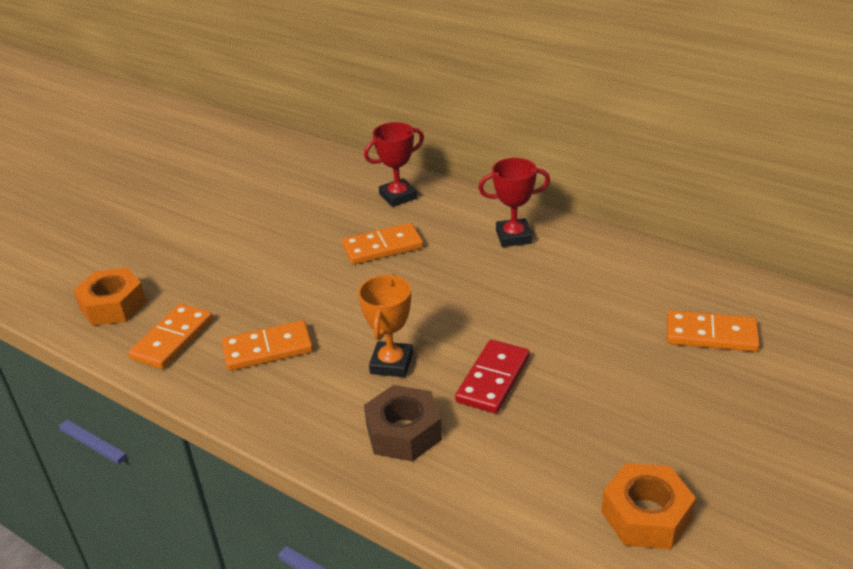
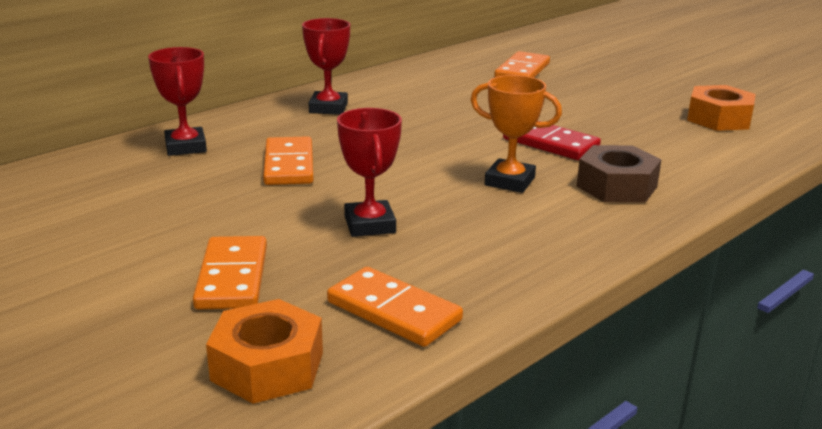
camera: 80 degrees left, 10 degrees down
(268, 349) = (452, 244): orange domino -> orange domino (232, 277)
(291, 305) = (370, 225): none -> red trophy

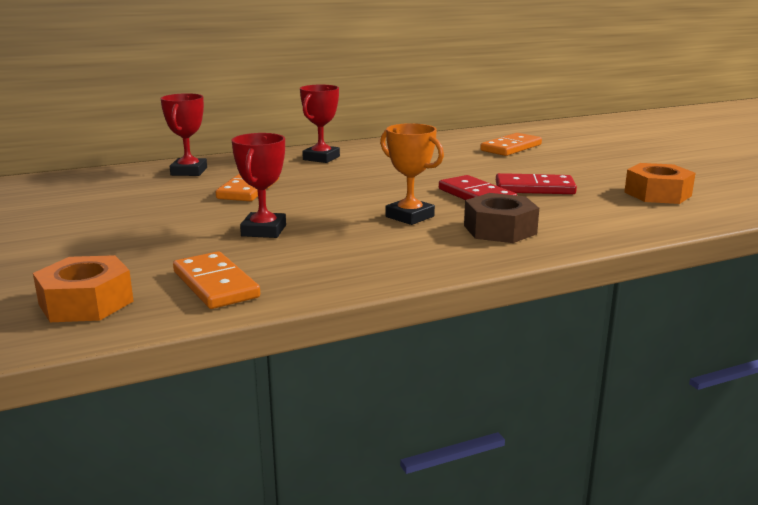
camera: 20 degrees right, 5 degrees down
(232, 277) = (127, 249): orange domino -> none
(598, 125) = (534, 188): none -> red domino

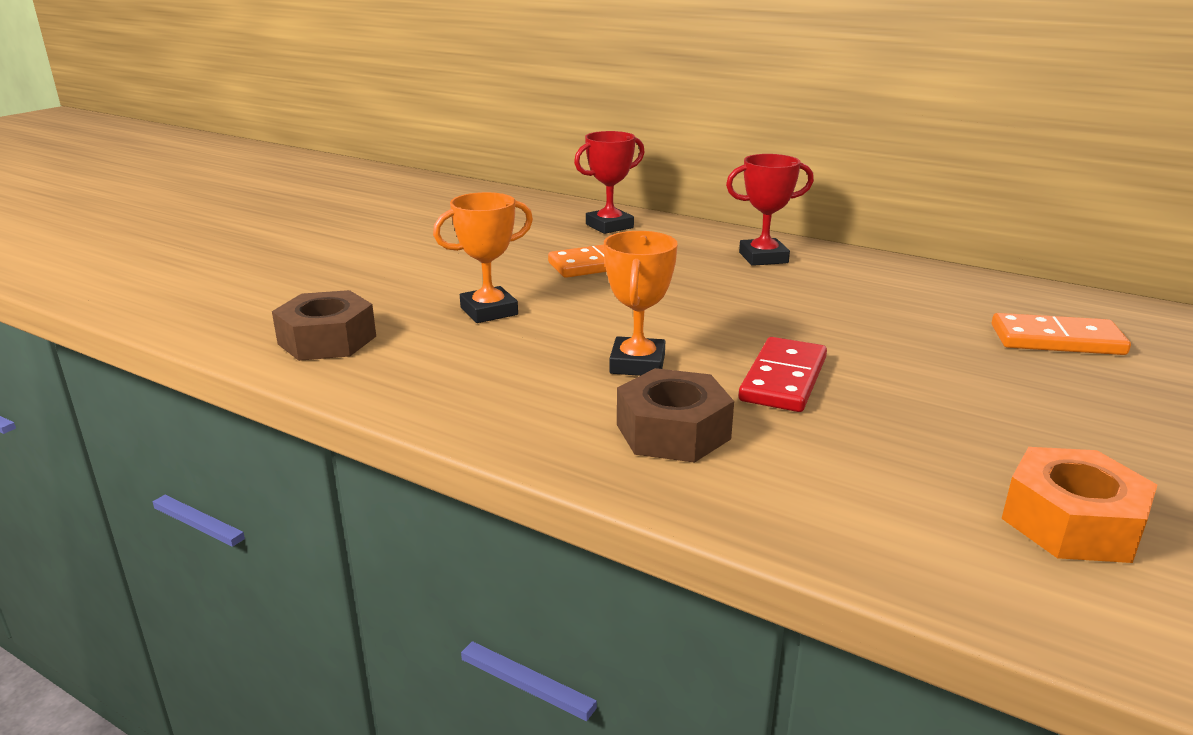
camera: 55 degrees right, 5 degrees up
(86, 303) = (245, 310): orange nut -> none
(215, 284) = (327, 340): orange domino -> brown nut
(264, 231) = (489, 311): red trophy -> orange trophy
(534, 188) = (893, 408): red domino -> none

